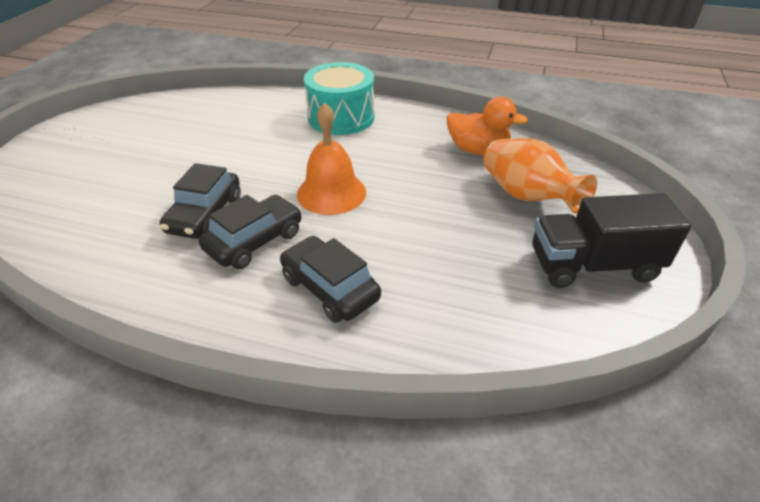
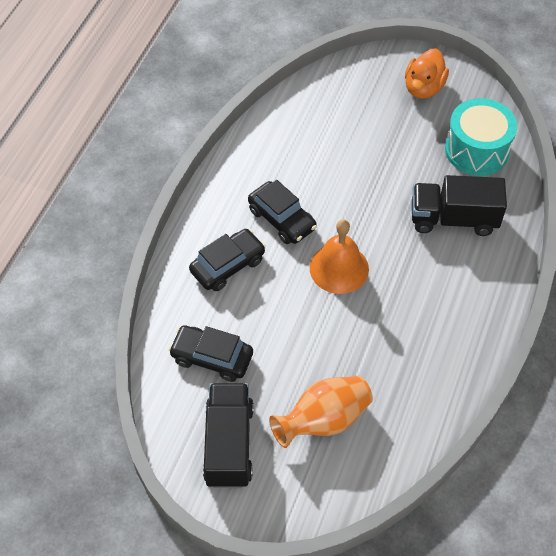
camera: 95 degrees right, 15 degrees up
(205, 215) = (316, 186): black car -> black car (212, 357)
(269, 125) = (453, 219): none -> black truck
(341, 117) = (470, 279): turquoise drum -> turquoise drum (477, 150)
(478, 150) = (403, 395): orange duck -> orange duck (423, 88)

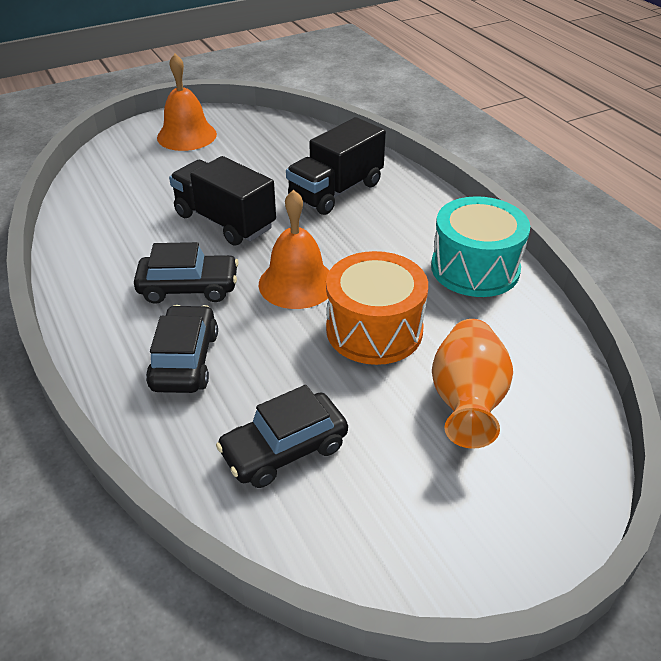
camera: 50 degrees left, 15 degrees down
(229, 444) = (421, 509): black truck -> black truck (225, 221)
(338, 336) = (374, 330): none -> orange drum
(423, 88) = (187, 135): orange duck -> orange bell
(477, 150) = (286, 145): turquoise drum -> turquoise drum (475, 268)

